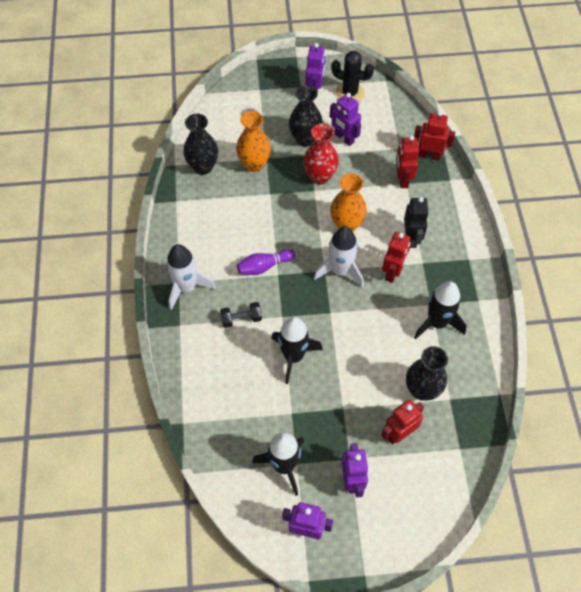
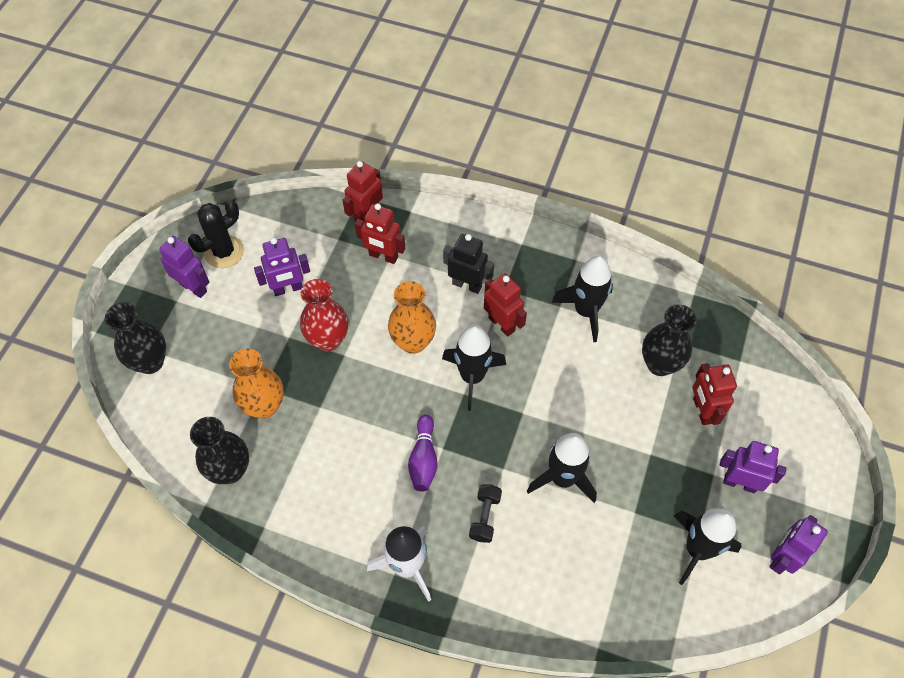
camera: 65 degrees left, 0 degrees up
(305, 139) = (262, 331): black vase -> black vase (150, 362)
(340, 271) = (472, 377): white rocket -> black rocket

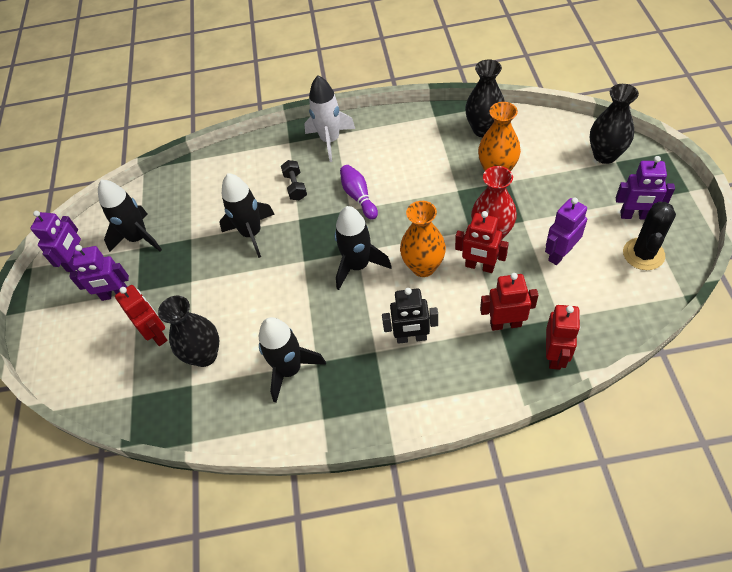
camera: 160 degrees right, 5 degrees down
(502, 324) = (359, 319): red robot -> red robot (479, 266)

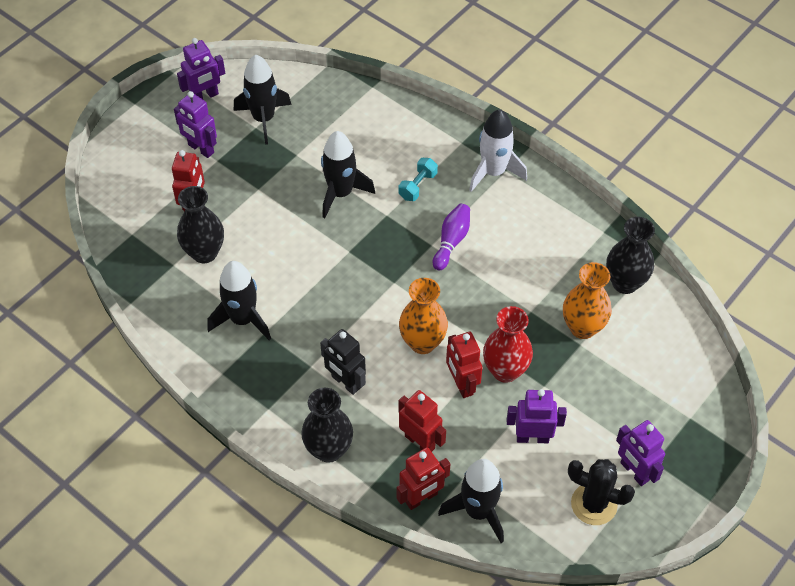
camera: 40 degrees right, 0 degrees up
(295, 186) = (418, 186): black dumbbell -> turquoise dumbbell
(358, 266) = (379, 294): black rocket -> black rocket (478, 511)
(605, 155) = (689, 404): black vase -> black vase (329, 449)
(643, 254) = (594, 504): black cactus -> black cactus turned 45 degrees clockwise

